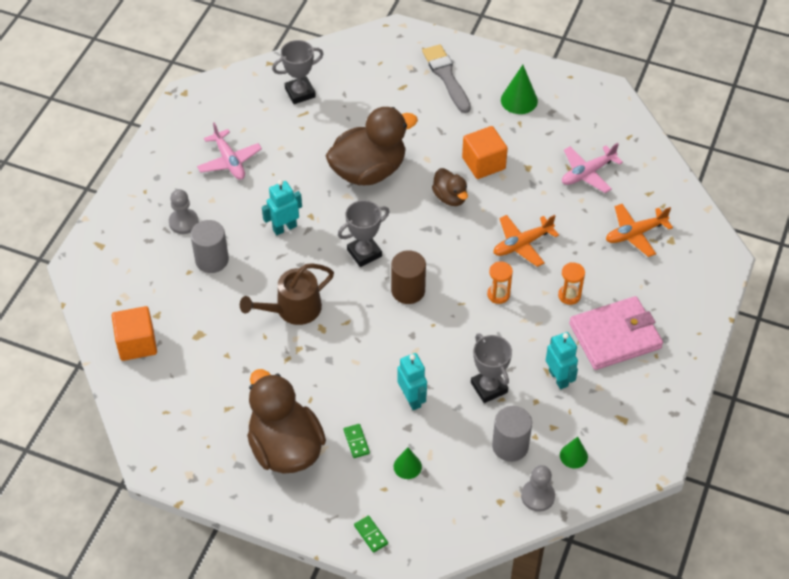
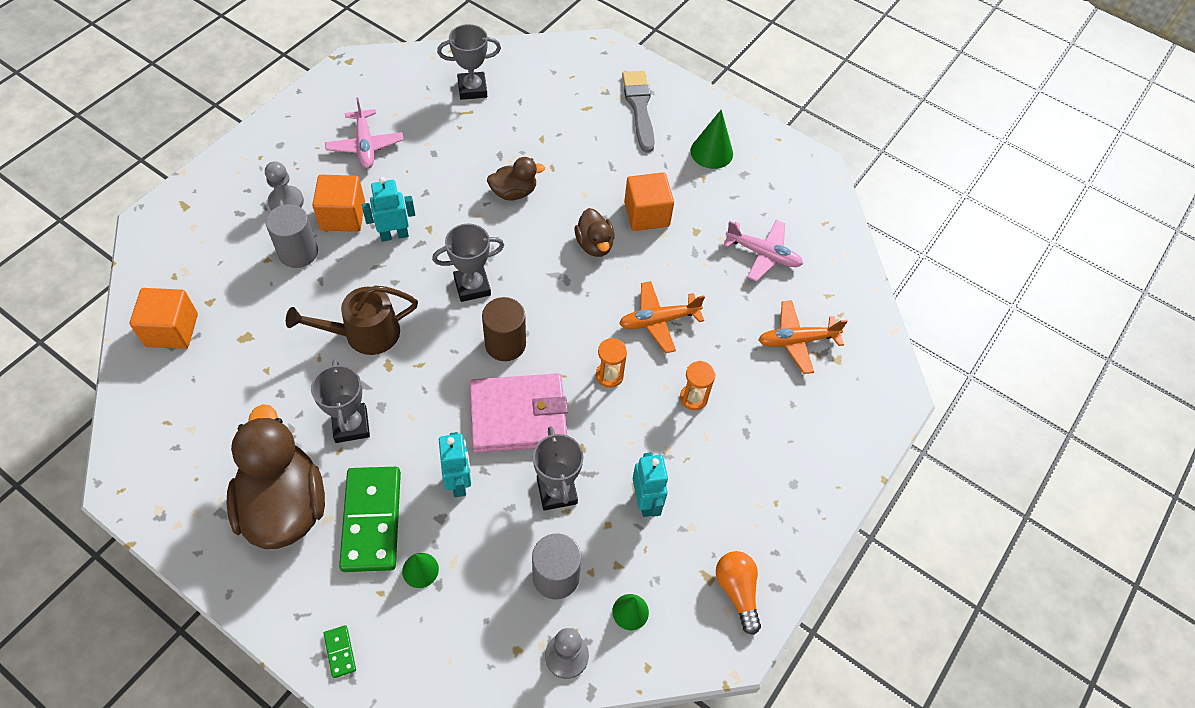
camera: 10 degrees right, 5 degrees up
(236, 222) = (343, 216): none -> orange cube
(311, 379) = (351, 425): none -> grey trophy
(356, 442) = (371, 520): green domino -> green domino, size x2.42
(369, 171) = (514, 192): brown duck -> brown duck, size x0.50
(587, 173) = (763, 254): pink plane -> pink plane turned 135 degrees counterclockwise
(615, 336) = (732, 464): pink wallet -> pink wallet (518, 416)
(647, 423) = (737, 591): none -> orange light bulb

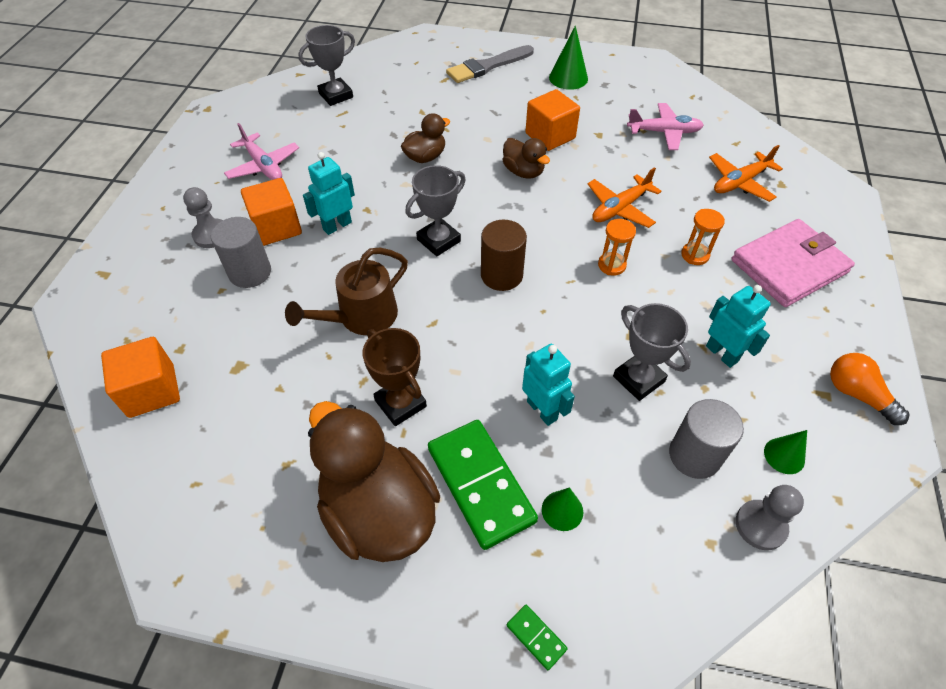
camera: 20 degrees left, 5 degrees down
(351, 425) = (400, 403): grey trophy -> brown trophy
(518, 416) = (556, 329): pink wallet -> pink wallet (789, 266)
(639, 107) = (487, 66): grey brush -> grey brush turned 90 degrees counterclockwise

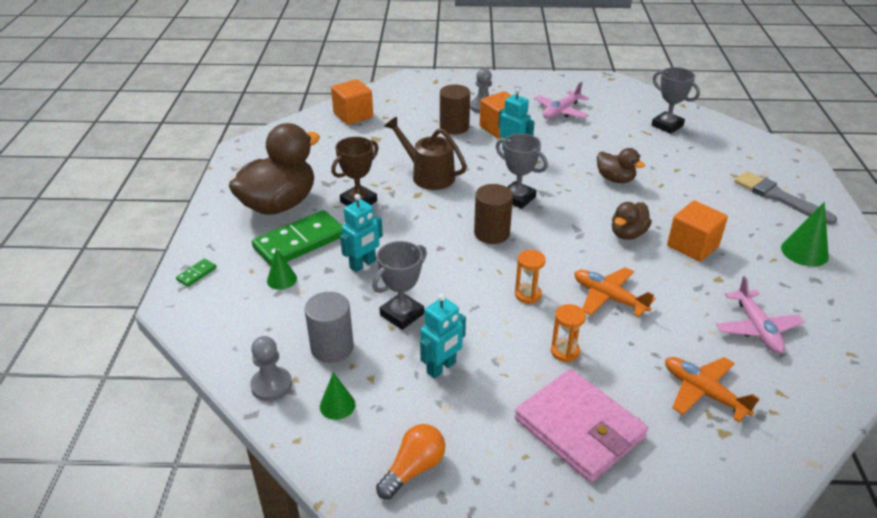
camera: 80 degrees right, 15 degrees down
(250, 272) = (454, 127): grey cylinder -> brown cylinder

